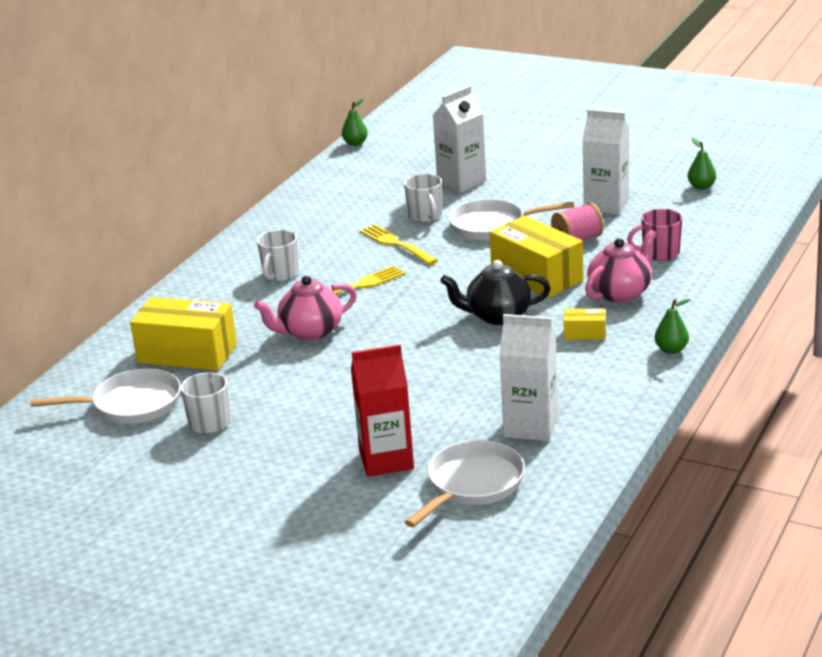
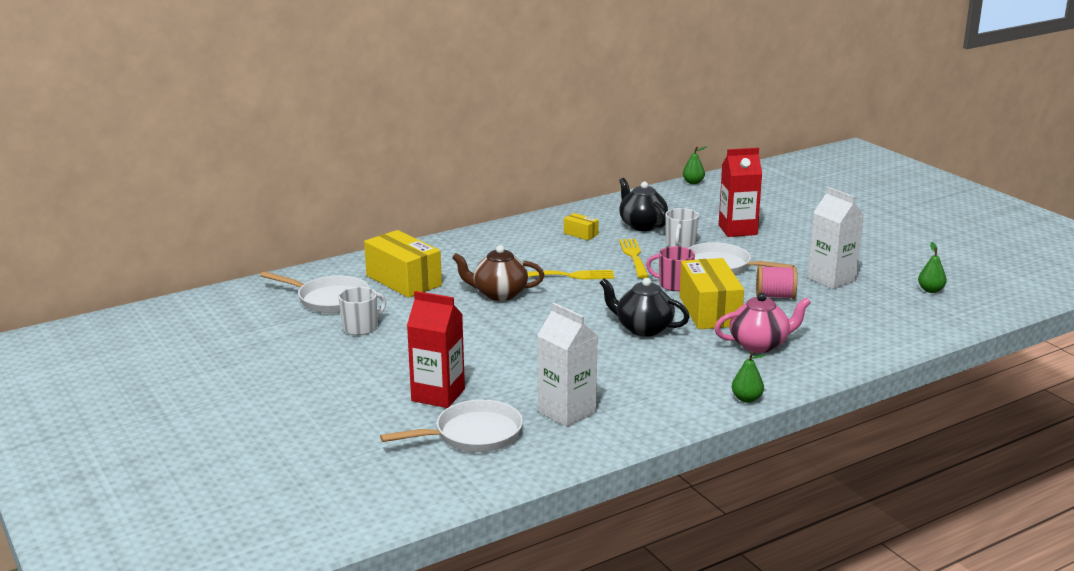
camera: 30 degrees right, 5 degrees down
(280, 274) = (528, 251): white mug -> none
(310, 332) = (499, 294): pink teapot -> brown teapot
(362, 207) = (642, 225): none -> black teapot
(461, 182) = (737, 230): white carton -> red carton
(584, 333) = (693, 363): yellow box -> yellow box (580, 234)
(659, 253) = (829, 327): pink mug -> pink mug (673, 285)

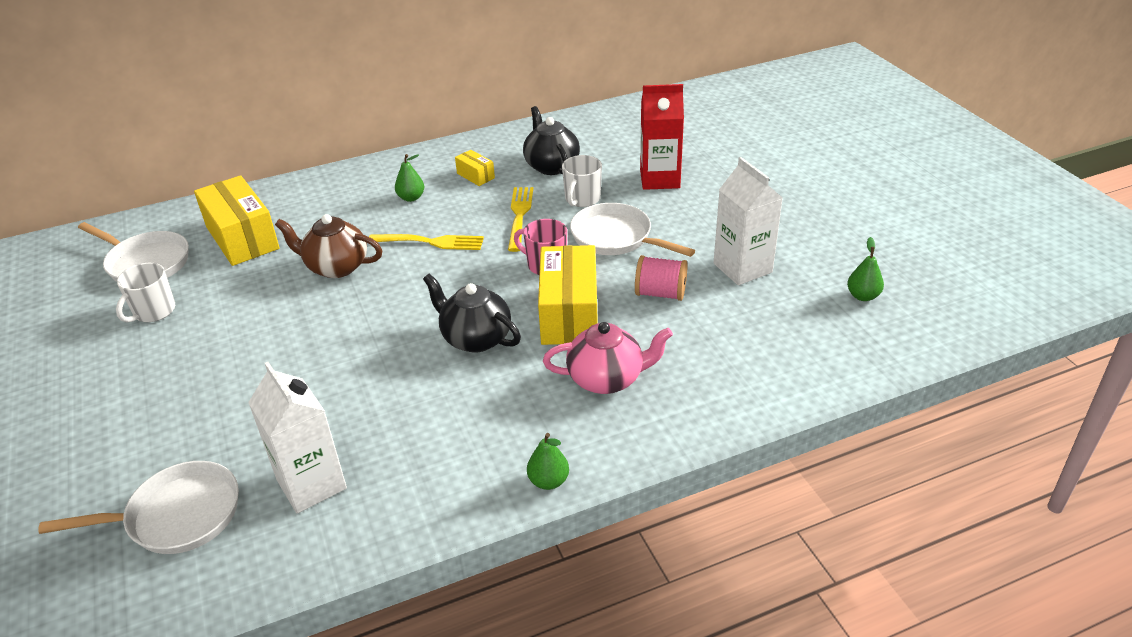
camera: 10 degrees right, 15 degrees up
(361, 328) = (153, 312): white mug -> white mug turned 150 degrees clockwise
(438, 395) = (175, 437): red carton -> none
(693, 182) = (639, 102): green pear -> green pear (411, 198)

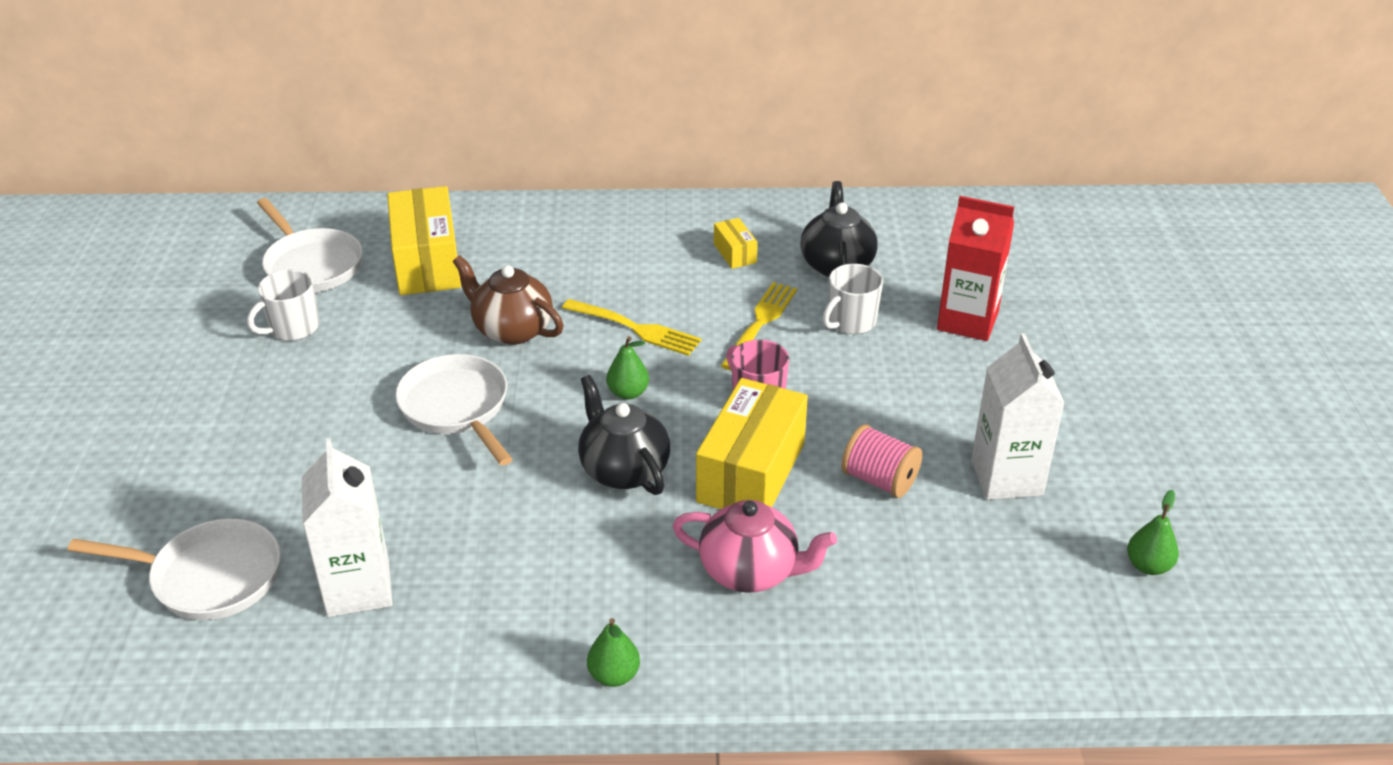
camera: 20 degrees right, 0 degrees up
(411, 198) = (642, 262): green pear -> green pear (628, 393)
(616, 238) = (864, 387): white pan -> white pan (457, 407)

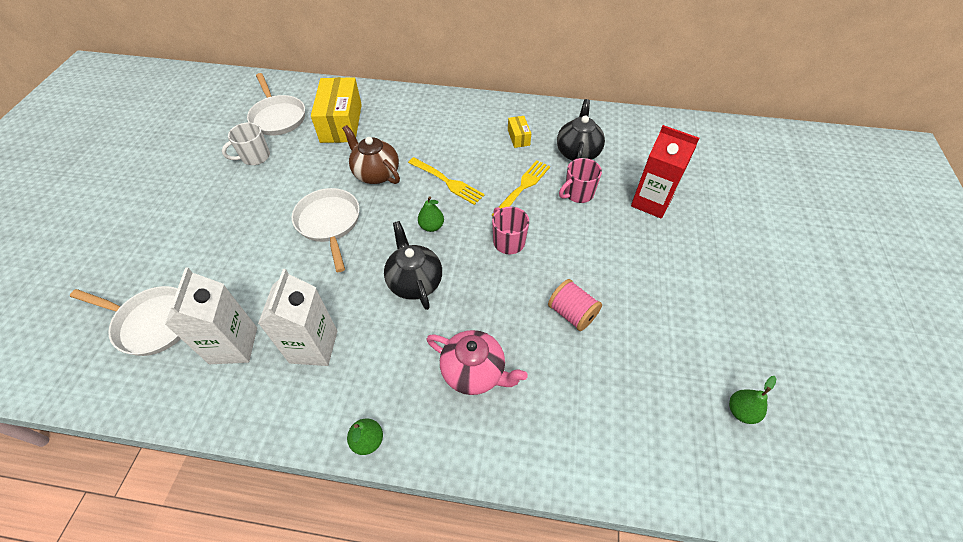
camera: 10 degrees right, 15 degrees up
(751, 472) = (492, 295): yellow box -> none
(850, 322) = (578, 194): white mug -> pink mug
(1006, 477) = (655, 324): white carton -> white carton (314, 346)

